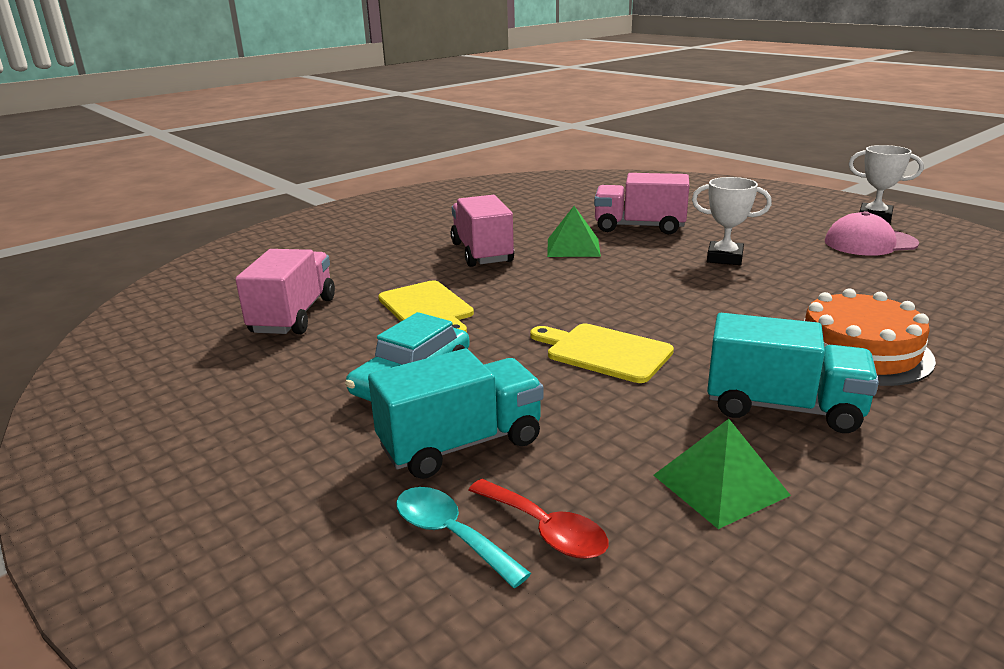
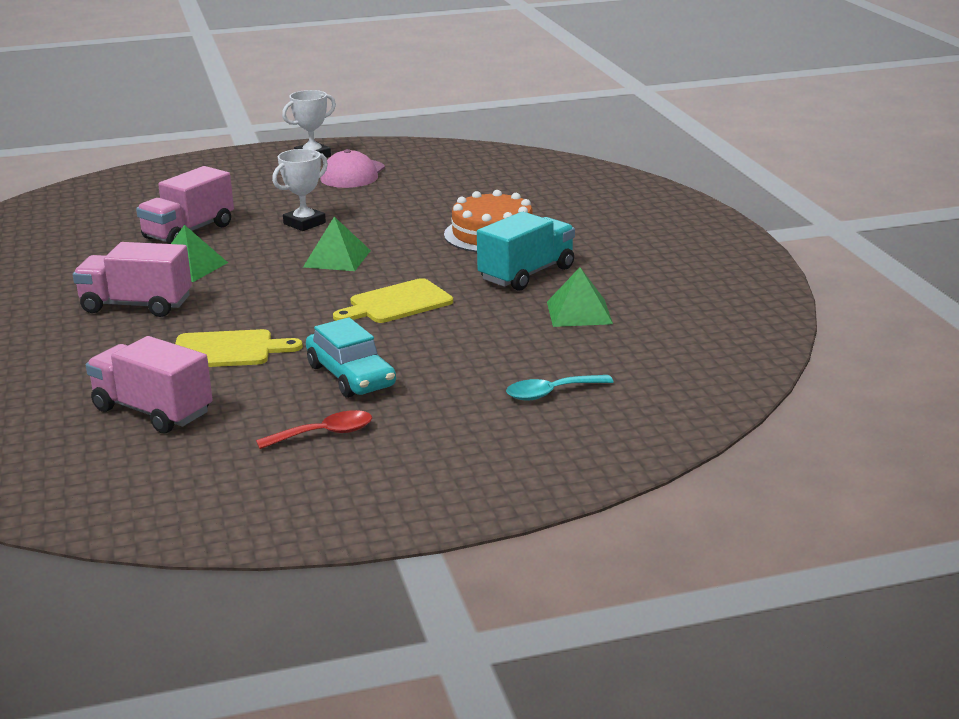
camera: 65 degrees left, 0 degrees up
(461, 444) = (460, 374): turquoise truck -> none
(545, 530) = (572, 366): red spoon -> red spoon (324, 434)
(670, 293) = (337, 258): none -> green pyramid

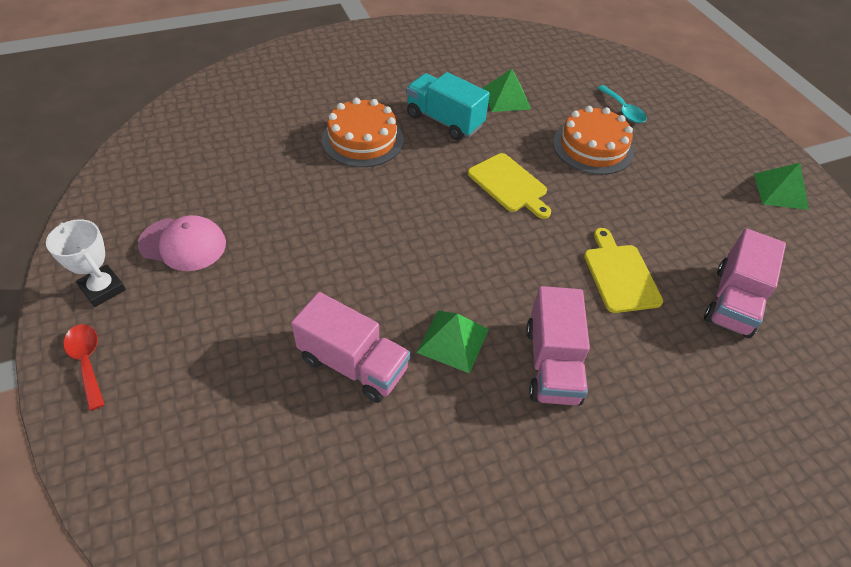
camera: 100 degrees left, 25 degrees up
(304, 223) = (332, 265): white trophy -> none
(324, 434) = (717, 202): red spoon -> red spoon (87, 361)
(337, 258) = (422, 230): green pyramid -> green pyramid (780, 191)
(351, 376) = (635, 198): turquoise car -> none
(462, 360) = (593, 147): none -> orange cake

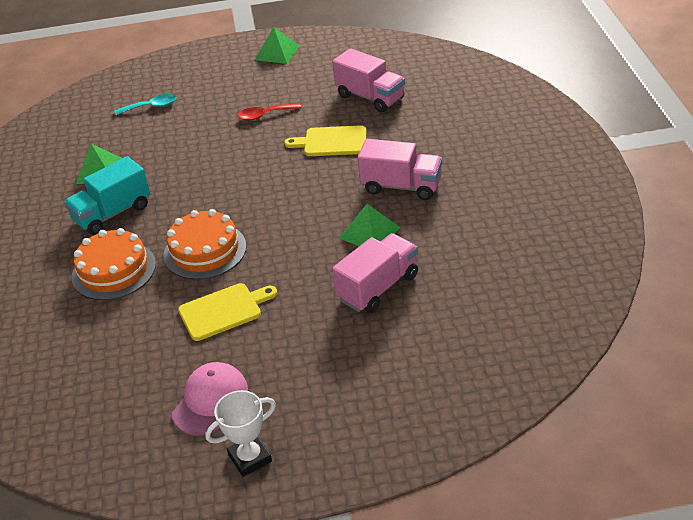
camera: 70 degrees left, 10 degrees down
(87, 361) = (335, 459): red spoon -> red spoon (265, 115)
(509, 184) = (215, 183): yellow cutting board -> yellow cutting board (223, 310)
(593, 147) = (190, 131): orange cake -> orange cake (205, 251)

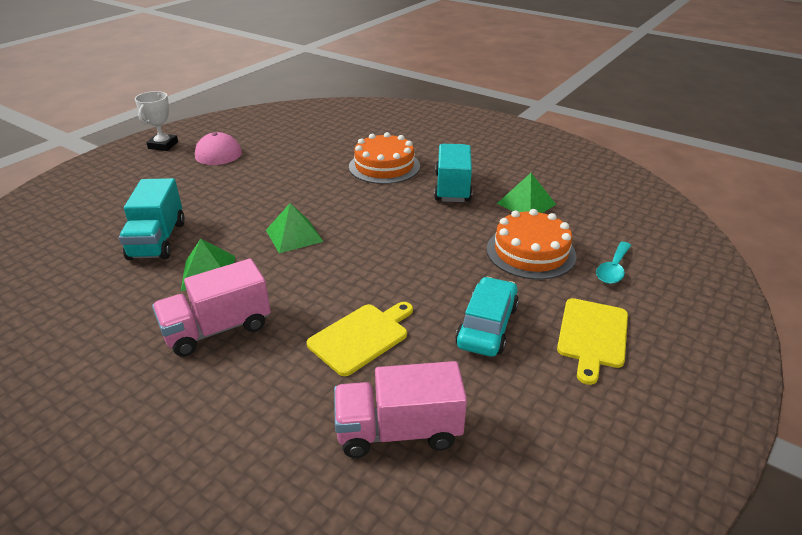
camera: 130 degrees right, 5 degrees down
(205, 251) = (338, 200): orange cake -> orange cake (530, 252)
(223, 310) = (269, 182): yellow cutting board -> yellow cutting board (592, 336)
(265, 115) = (487, 326): red spoon -> turquoise car
(277, 52) = (646, 430): green pyramid -> green pyramid (294, 235)
(378, 287) = (158, 240): pink truck -> turquoise truck

